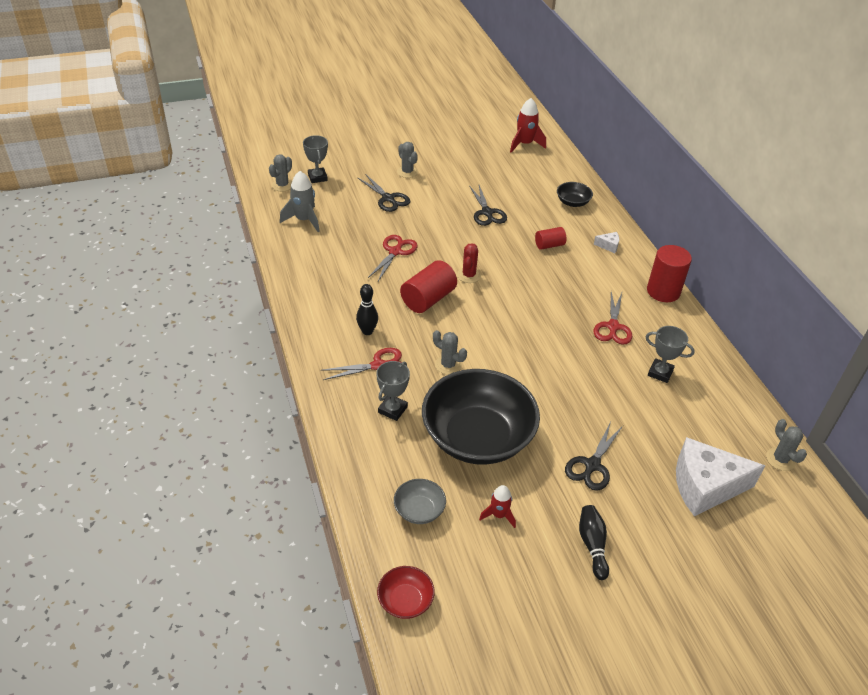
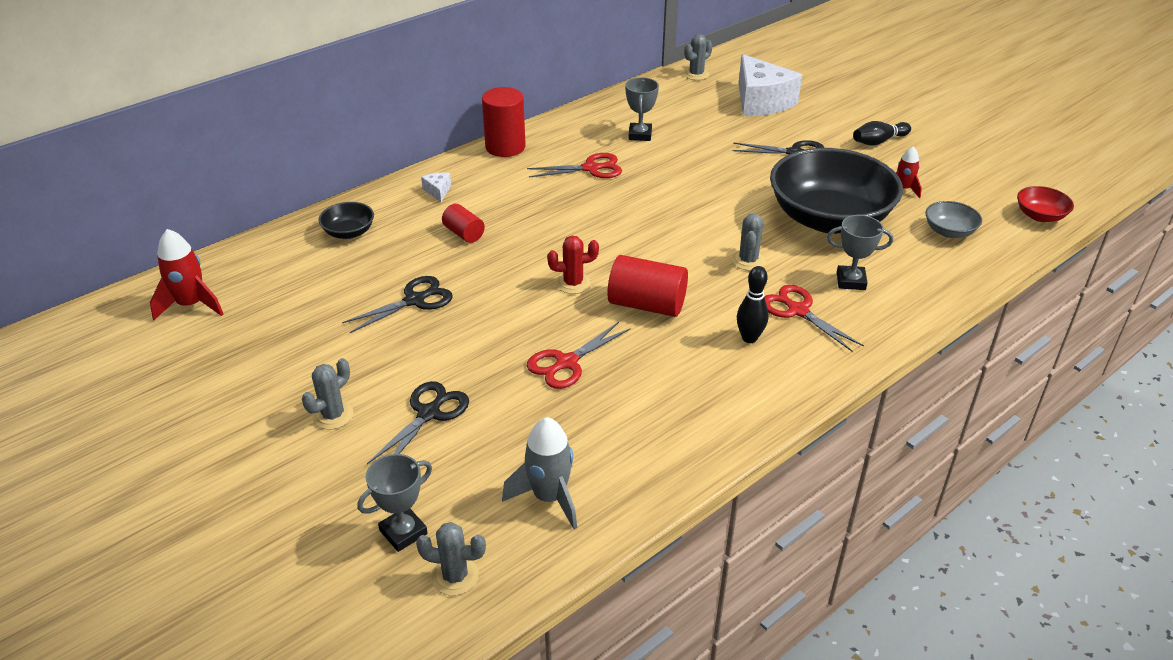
camera: 110 degrees left, 5 degrees down
(395, 251) = (566, 363): red scissors -> red scissors turned 45 degrees counterclockwise

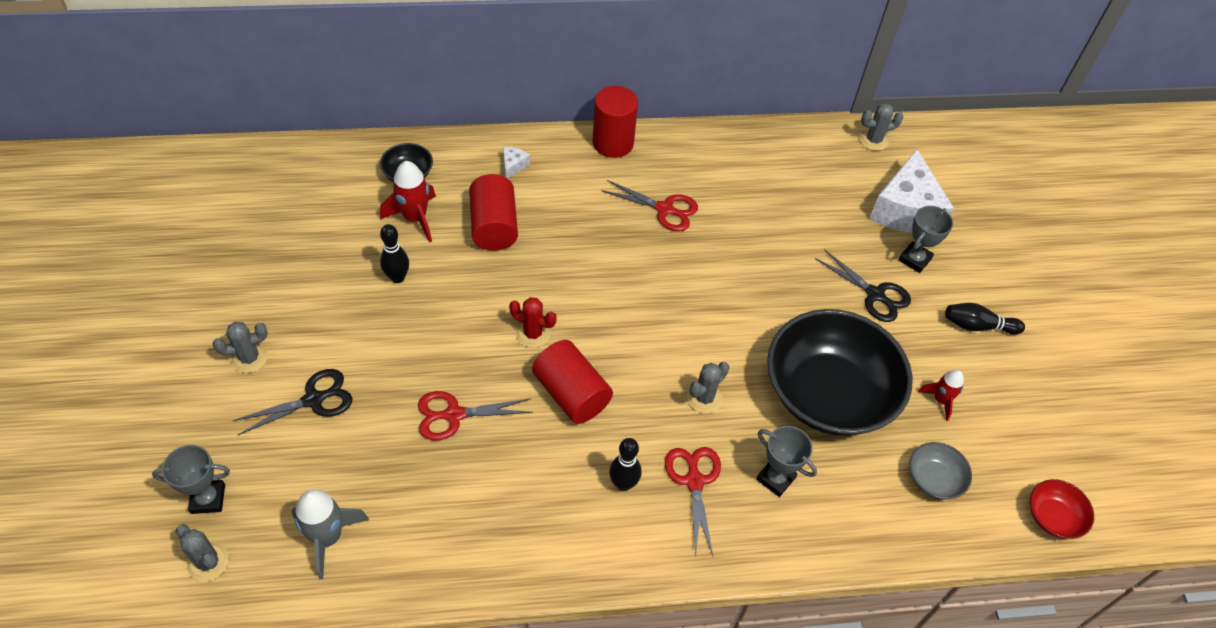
camera: 30 degrees right, 15 degrees up
(191, 305) = (241, 187): red rocket -> red rocket (415, 218)
(415, 300) = (397, 277): black scissors -> black bowling pin
(464, 234) = (494, 226): red cylinder -> red cylinder, size x1.71
(640, 135) = (746, 191): grey trophy -> grey trophy (914, 259)

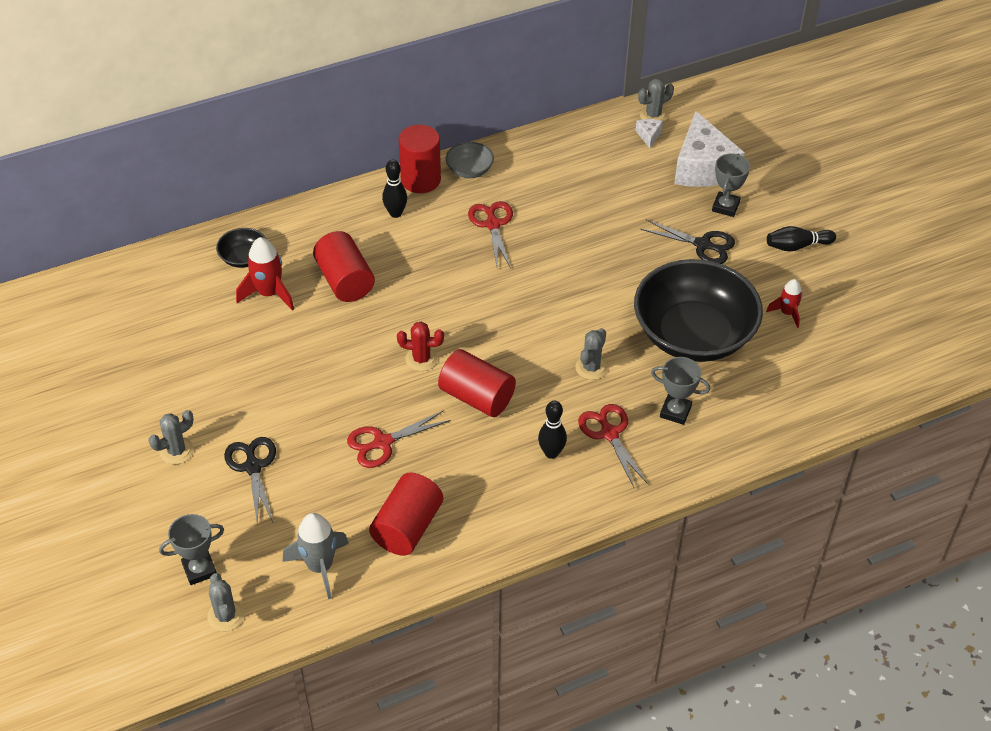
camera: 15 degrees left, 5 degrees down
(208, 562) = (226, 616): grey cactus -> grey cactus turned 45 degrees clockwise
(314, 399) = (253, 466): black scissors -> black scissors turned 60 degrees counterclockwise
(397, 277) = (278, 347): black bowling pin -> black bowling pin (395, 213)
(437, 521) = (407, 527): none -> red cylinder
(513, 166) = (338, 224): white cheese -> white cheese (648, 136)
(665, 209) = (492, 224): red scissors -> red scissors turned 105 degrees counterclockwise
(933, 479) = (803, 374): grey bowl -> grey bowl (469, 170)
(1053, 517) = (906, 375): red bowl -> none

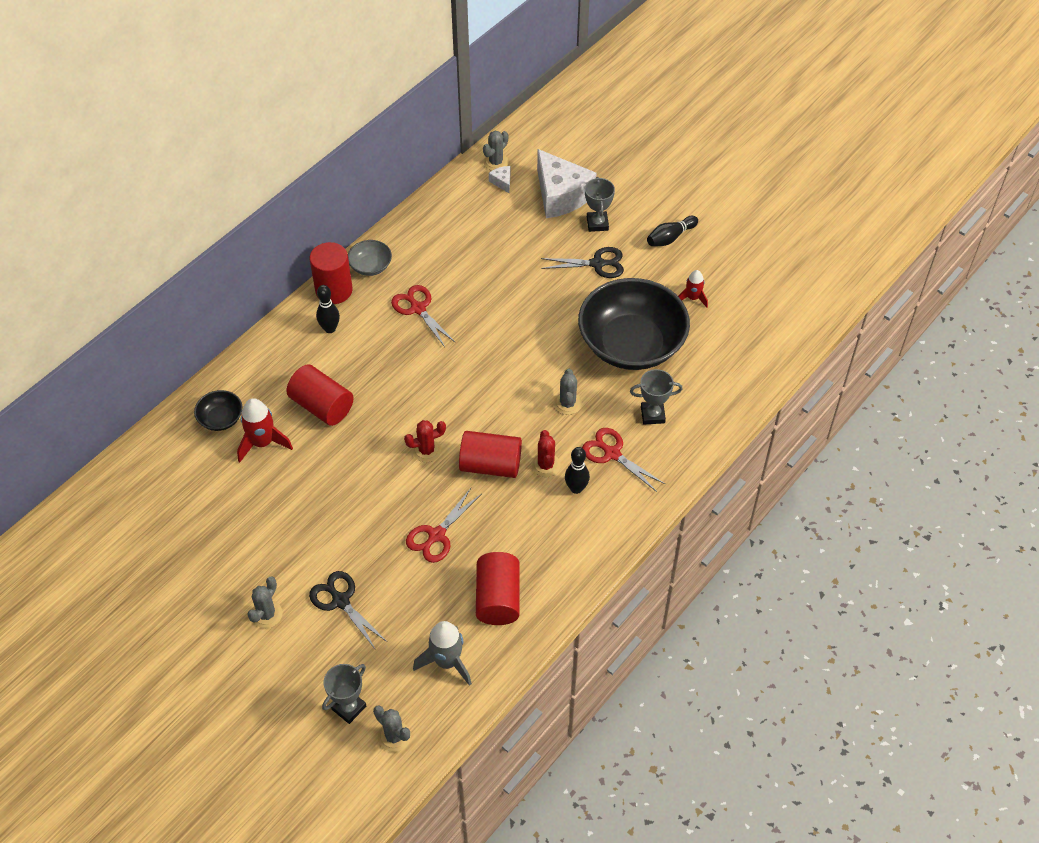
camera: 25 degrees left, 5 degrees up
(533, 418) = (545, 465): none -> red cactus

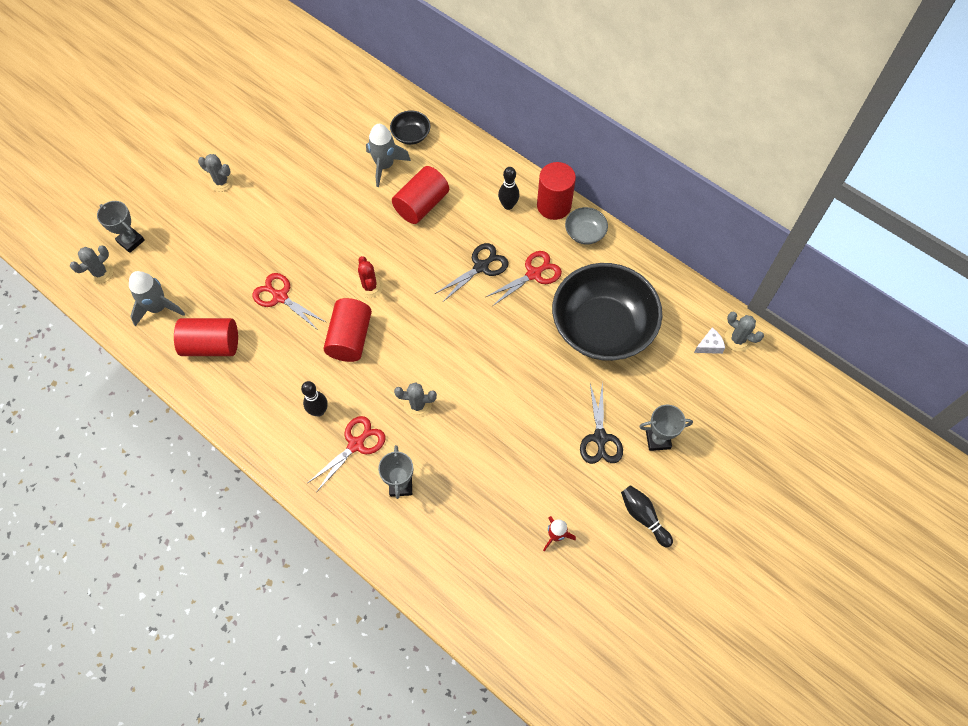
camera: 90 degrees right, 10 degrees up
(262, 443) = (385, 166): red rocket -> grey rocket
(340, 601) = (226, 230): black scissors -> black scissors (481, 266)
(545, 465) = (347, 385): red cactus -> none
(561, 195) = (696, 403): white cheese -> none
(631, 344) = (491, 468): black bowl -> black bowl (602, 327)

